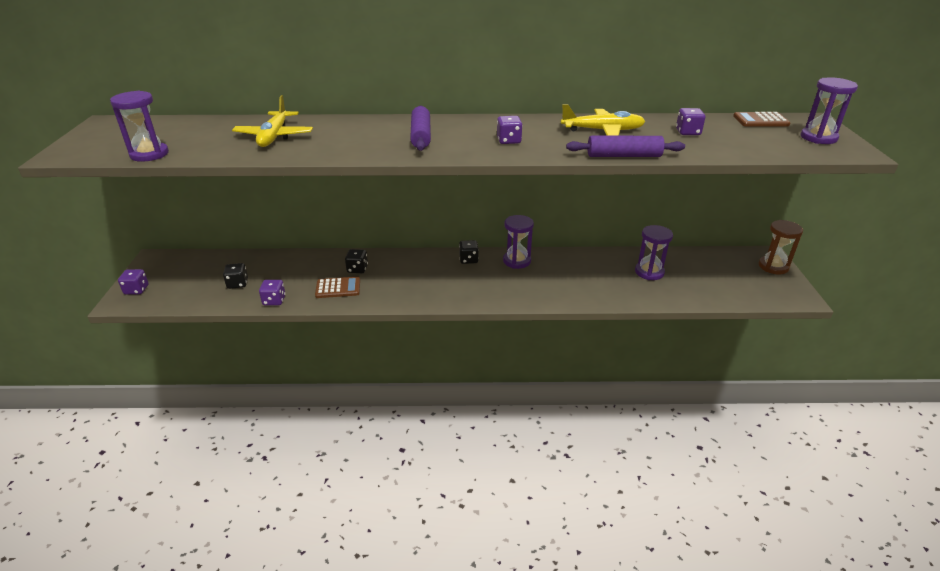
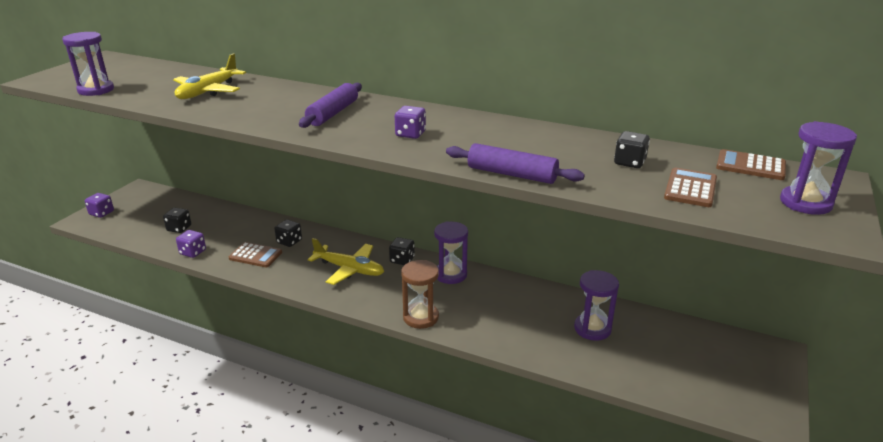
camera: 25 degrees right, 5 degrees down
(603, 130) = (528, 142): yellow plane -> yellow plane (349, 269)
(688, 132) = (629, 162): purple dice -> black dice
(745, 142) = (690, 188): none -> brown calculator
(773, 266) = (770, 368): brown hourglass -> brown hourglass (420, 317)

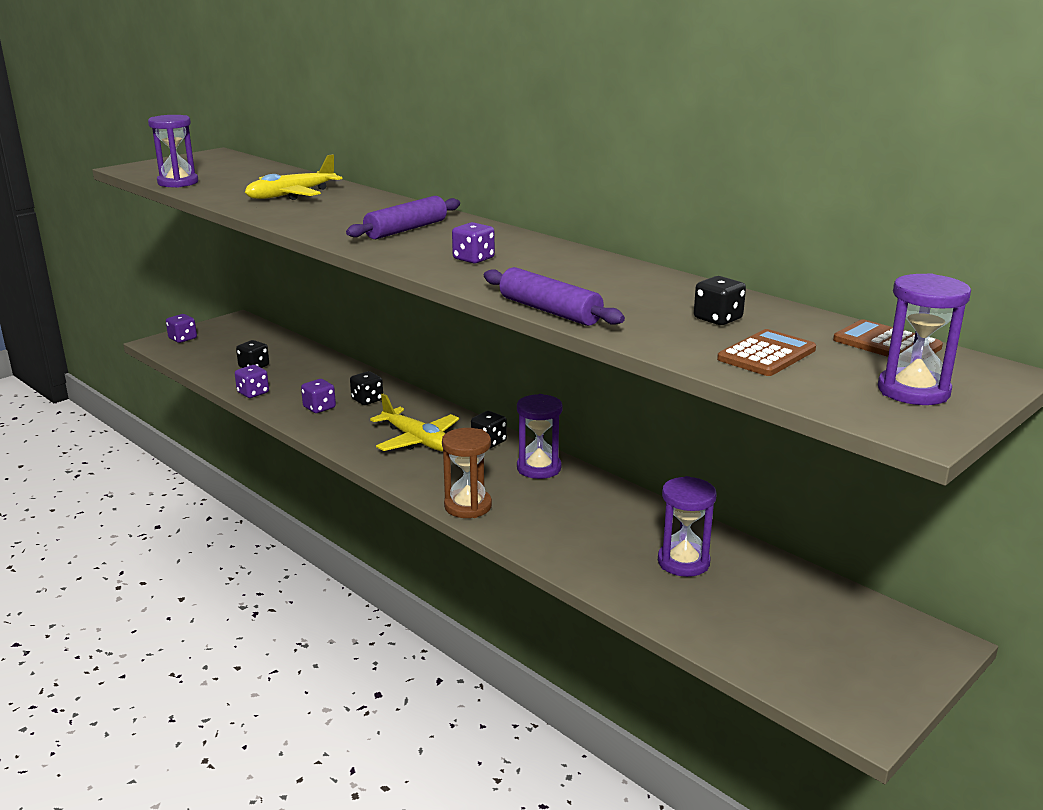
camera: 20 degrees right, 5 degrees down
(255, 255) = (319, 408): brown calculator -> purple dice

